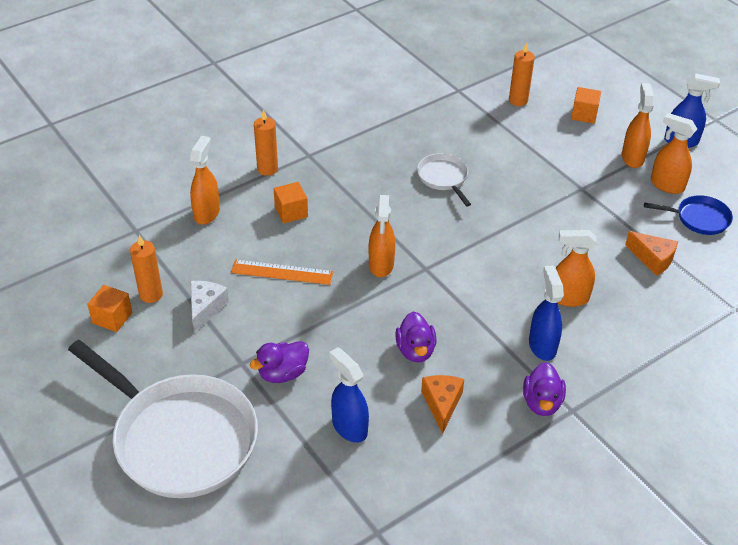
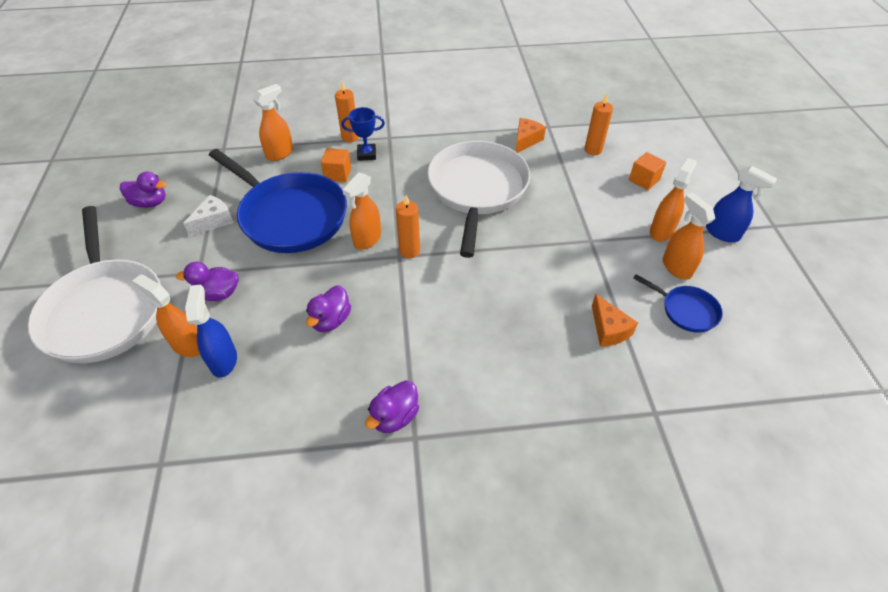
camera: 30 degrees right, 5 degrees up
(112, 318) = (150, 203): orange cube -> purple duck
(151, 294) = (189, 196): orange candle -> orange candle (409, 251)
(282, 272) = (290, 216): orange ruler -> blue pan
(302, 181) = (366, 154): none -> blue trophy
(442, 404) = (310, 376): orange cheese -> orange cheese (526, 140)
(443, 178) = (477, 190): white pan -> white pan, size x2.19
(542, 346) = (439, 364): blue spray bottle -> none
(568, 298) = (499, 332): orange spray bottle -> orange spray bottle (187, 345)

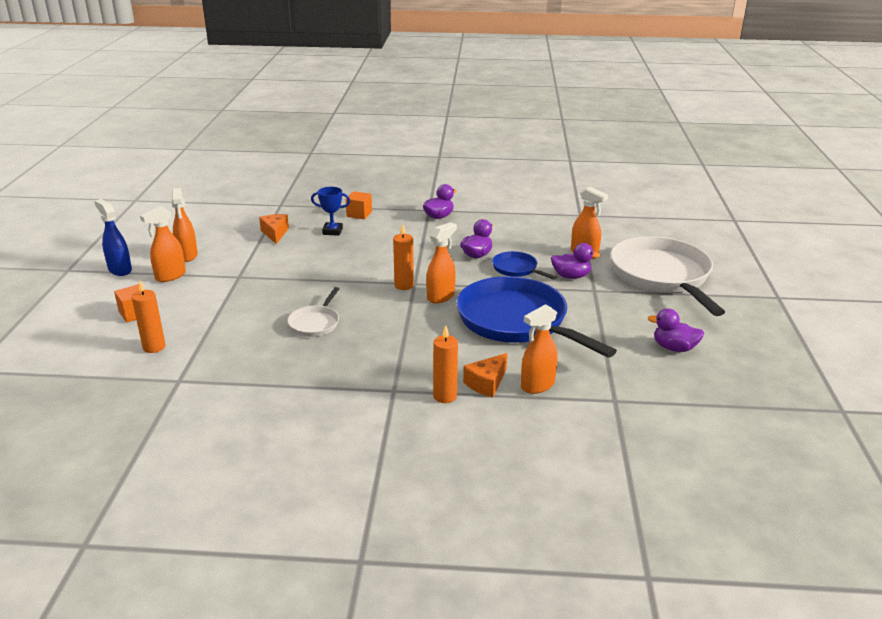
camera: 170 degrees left, 20 degrees down
(214, 221) = (595, 325): white cheese -> none
(224, 360) = (554, 245): blue spray bottle -> none
(338, 174) = (464, 354): orange cube -> orange cube (359, 214)
(366, 154) = (427, 372): blue trophy -> blue trophy (332, 231)
(477, 190) = (315, 323): white pan -> white pan, size x0.46
(526, 140) = (222, 366): orange cheese -> orange cheese (486, 383)
(686, 310) = (210, 236): blue pan -> blue pan (516, 269)

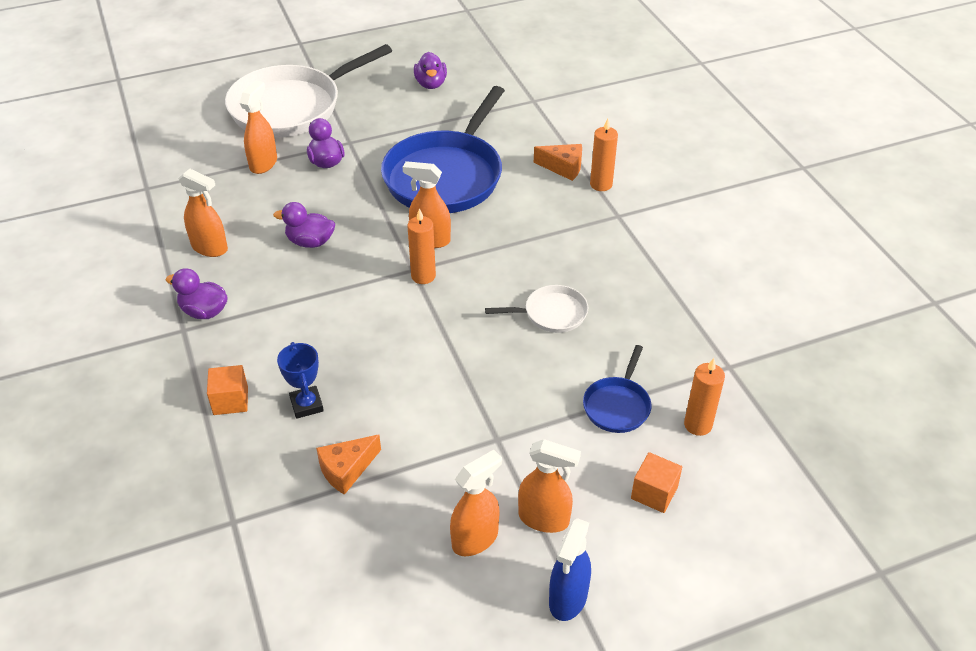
camera: 115 degrees left, 15 degrees up
(516, 269) = (330, 203): blue pan -> blue pan (617, 405)
(537, 385) = (544, 141): orange spray bottle -> orange spray bottle (210, 248)

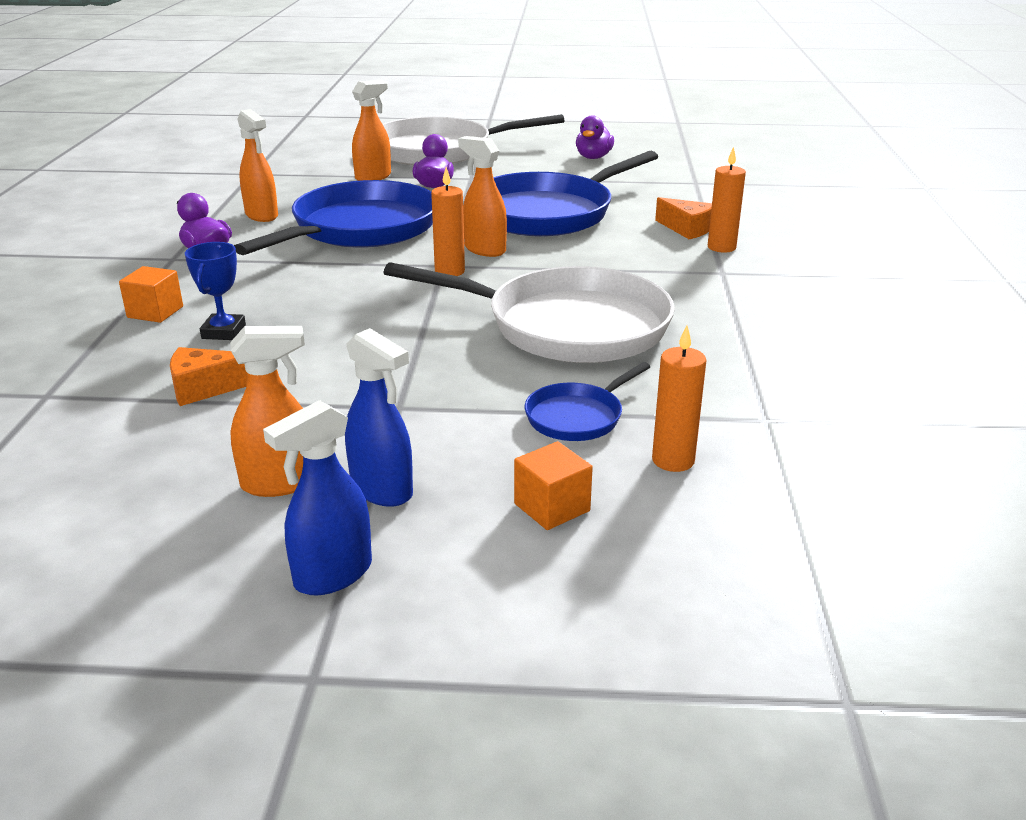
camera: 25 degrees right, 15 degrees down
(310, 242) = (360, 229): purple duck -> blue pan
(544, 519) = (382, 490): orange spray bottle -> blue spray bottle
(551, 314) = (567, 326): white pan -> white pan, size x2.19

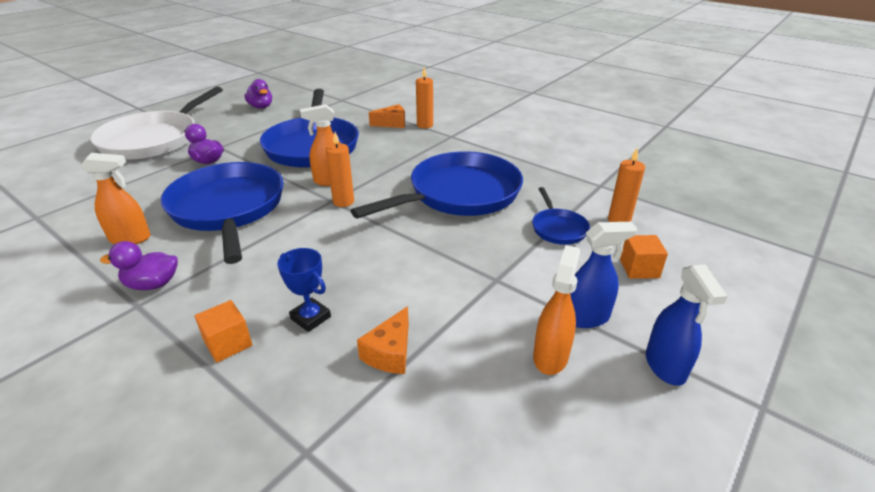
camera: 55 degrees left, 5 degrees up
(373, 177) = (150, 175): orange spray bottle -> none
(567, 326) = (459, 194): white pan -> blue pan

